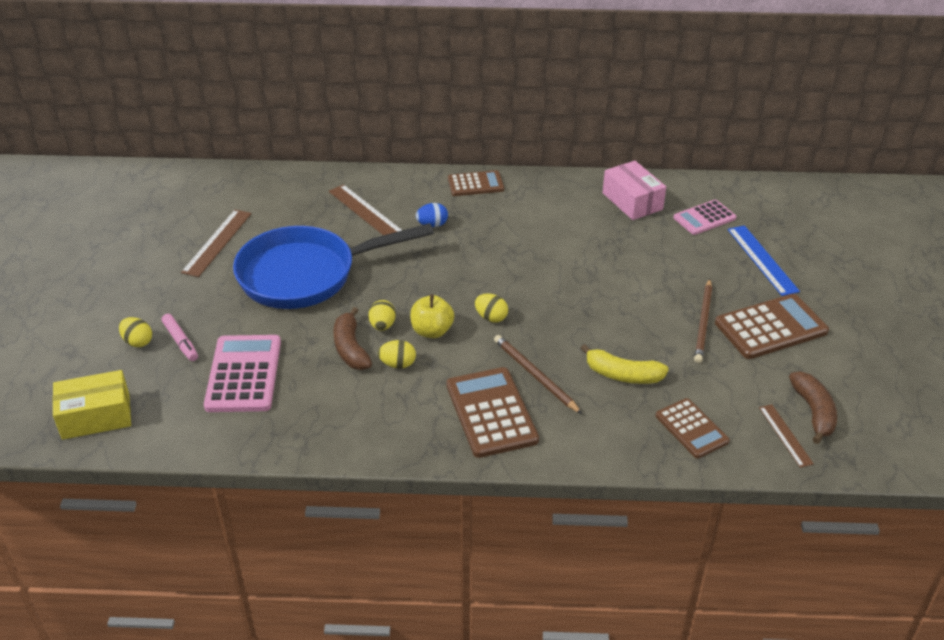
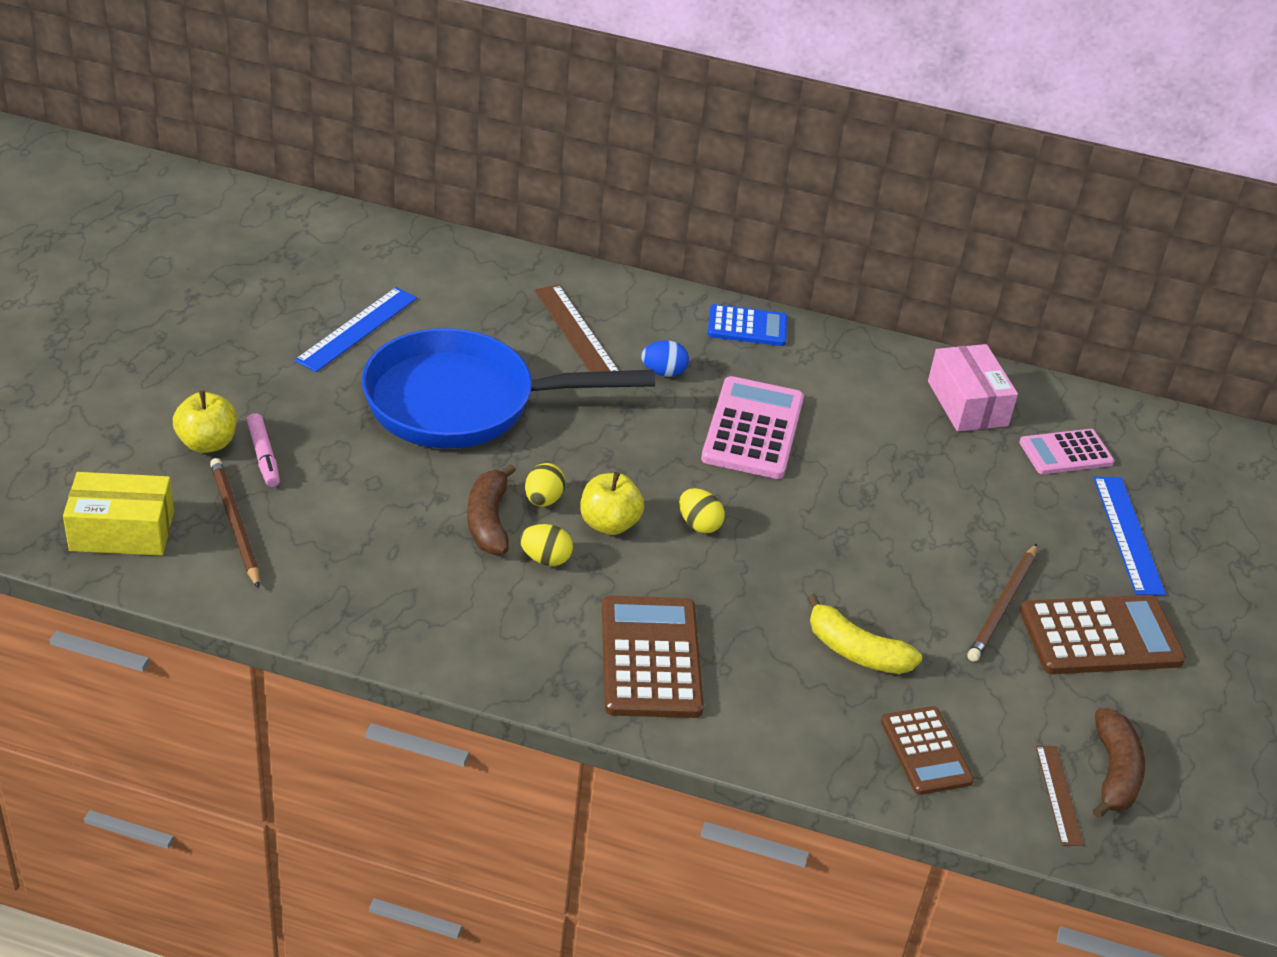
camera: 10 degrees right, 0 degrees up
(138, 342) = (207, 443): yellow egg -> yellow apple
(217, 242) = (357, 329): brown ruler -> blue ruler
(243, 374) = (332, 521): pink calculator -> pink calculator (752, 429)
(475, 184) = (747, 326): brown calculator -> blue calculator
(535, 375) = (731, 621): brown pencil -> brown pencil (235, 523)

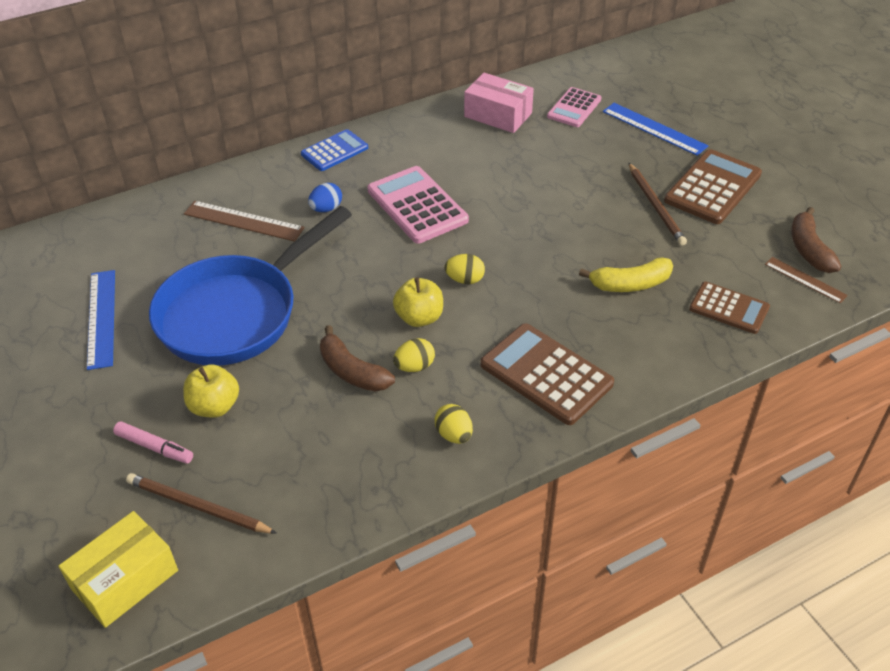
camera: 40 degrees left, 5 degrees up
(207, 443) = (102, 470): yellow apple -> yellow apple (214, 406)
(543, 500) = (364, 333): yellow egg -> yellow egg (454, 435)
(1114, 773) = (808, 249): brown banana -> brown banana turned 150 degrees counterclockwise

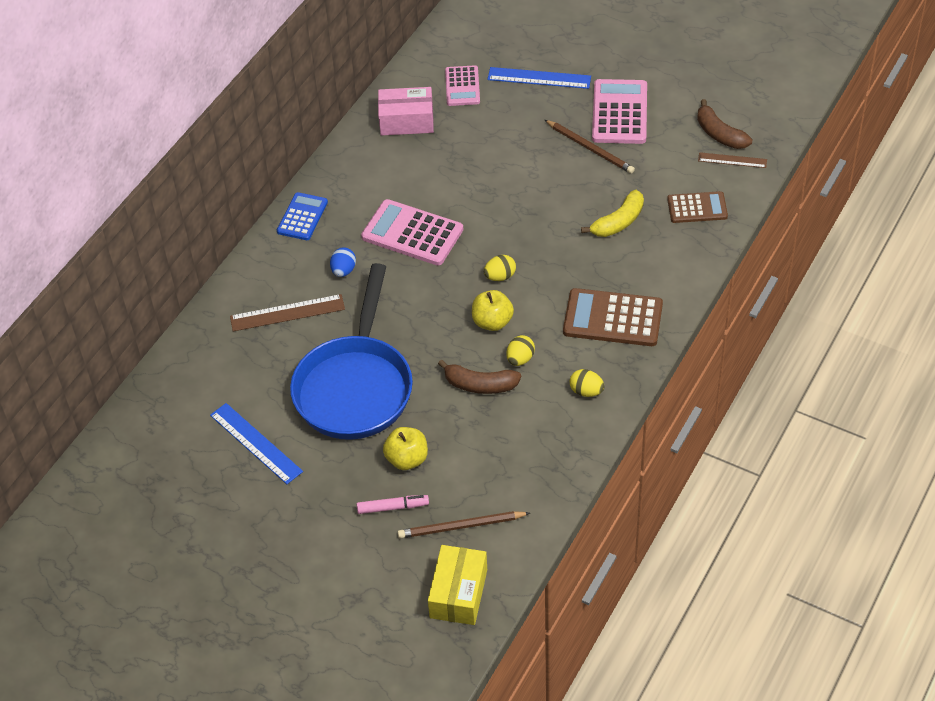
camera: 30 degrees left, 5 degrees up
(712, 187) = (619, 112): brown calculator -> pink calculator

